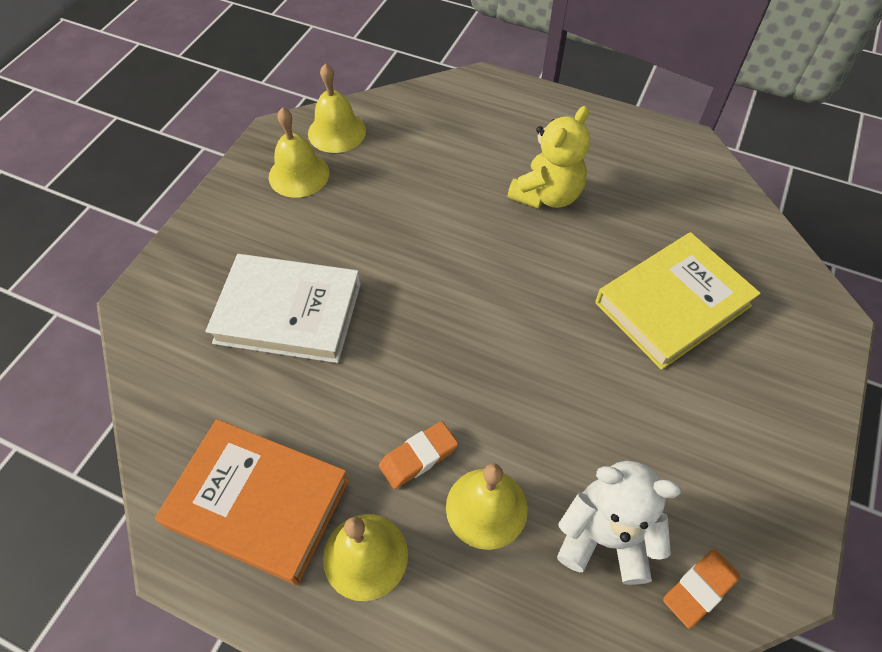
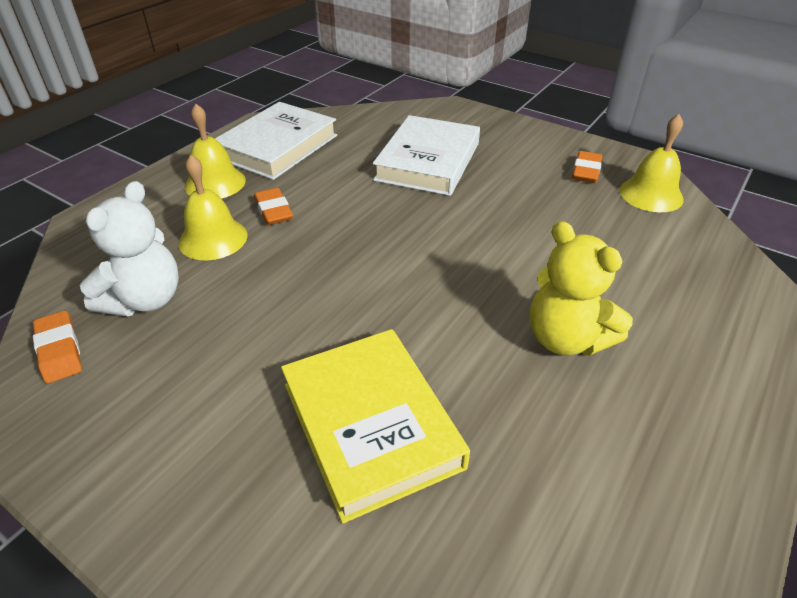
camera: 100 degrees right, 15 degrees down
(258, 503) = (277, 146): orange book -> white book
(299, 174) = (586, 171): yellow bell -> orange eraser

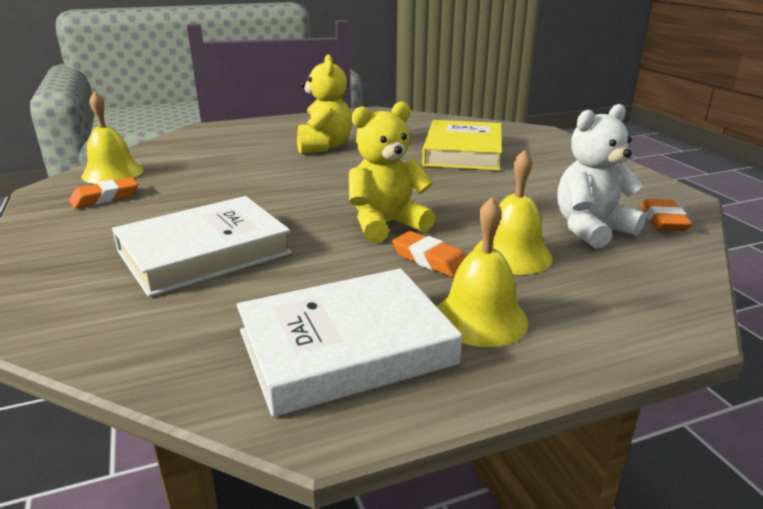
camera: 145 degrees left, 15 degrees down
(273, 211) = (430, 260): orange eraser -> orange eraser turned 60 degrees counterclockwise
(336, 231) = (386, 225): none -> yellow teddy bear

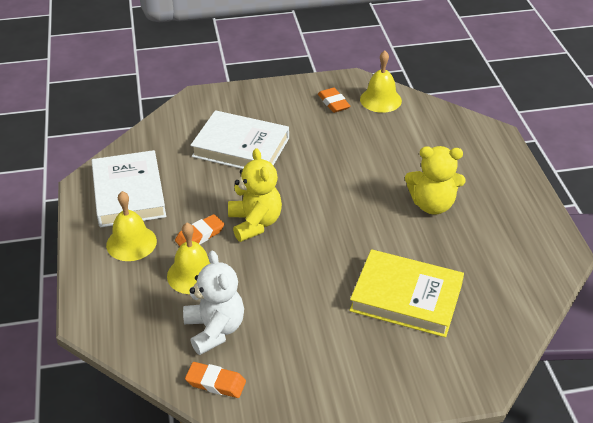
camera: 100 degrees right, 15 degrees up
(204, 252) = (241, 147): white book -> white book turned 45 degrees counterclockwise

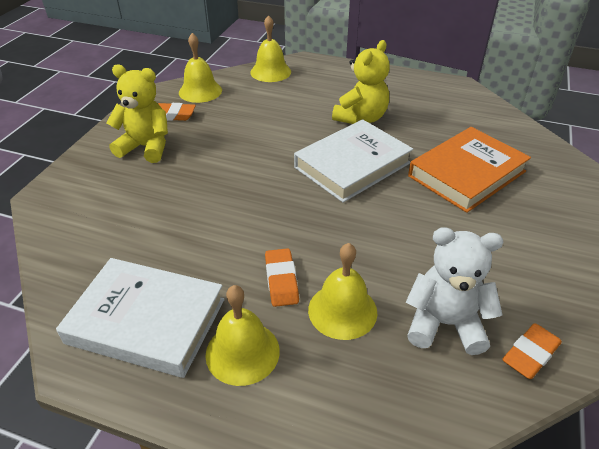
camera: 60 degrees left, 0 degrees up
(241, 147) = (168, 195): white book -> white book (352, 165)
(255, 223) = (297, 229): yellow teddy bear -> yellow teddy bear (146, 147)
(406, 297) = (466, 173): yellow book -> orange book
(452, 123) = (270, 72): none -> yellow bell

